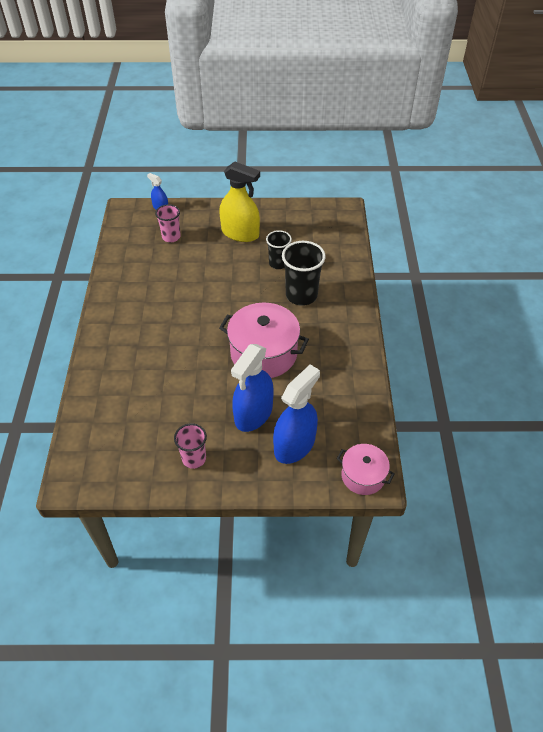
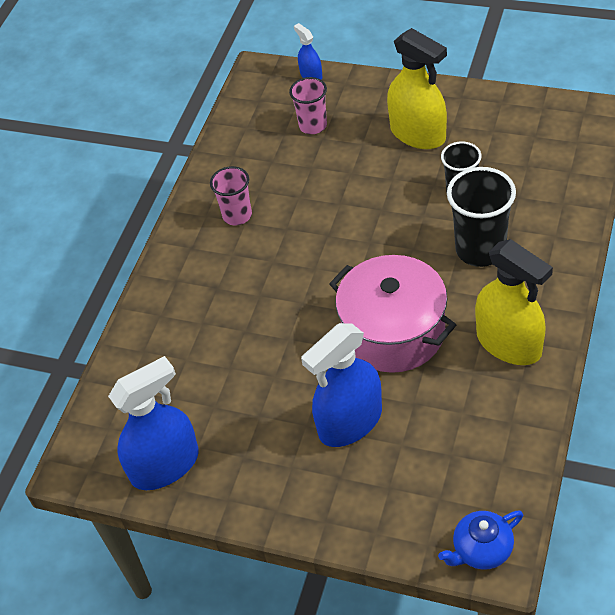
camera: 25 degrees right, 0 degrees up
(194, 458) = (246, 470): pink cup -> pink cup (237, 215)
(294, 445) = (395, 481): blue spray bottle -> blue spray bottle (165, 465)
(337, 348) = (509, 343): none -> yellow spray bottle
(363, 476) = (481, 550): pink pot -> blue teapot

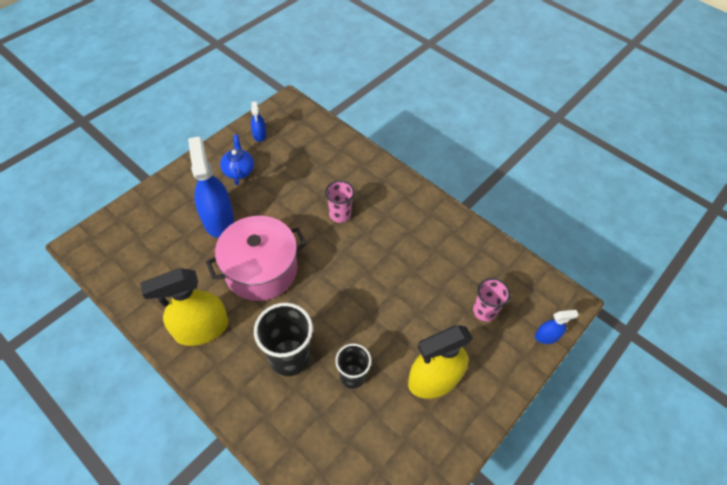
camera: 105 degrees right, 5 degrees up
(165, 465) = (259, 135): blue spray bottle -> blue spray bottle, size x0.49
(237, 215) = (418, 230): pink cup -> pink cup (340, 214)
(481, 550) = (93, 240): blue teapot -> blue teapot (238, 170)

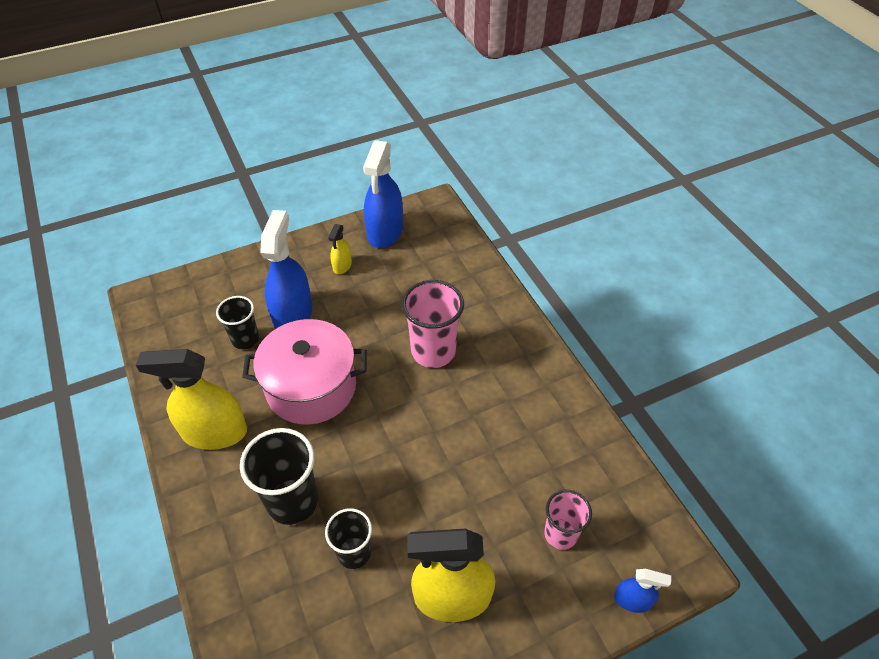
camera: 25 degrees right, 5 degrees down
(189, 250) = (245, 339): none -> black cup
(238, 170) = (342, 265): blue teapot -> yellow spray bottle
(259, 135) = (385, 232): blue spray bottle -> blue spray bottle, size x2.05
(340, 214) = (433, 351): pink cup -> pink cup, size x1.59

